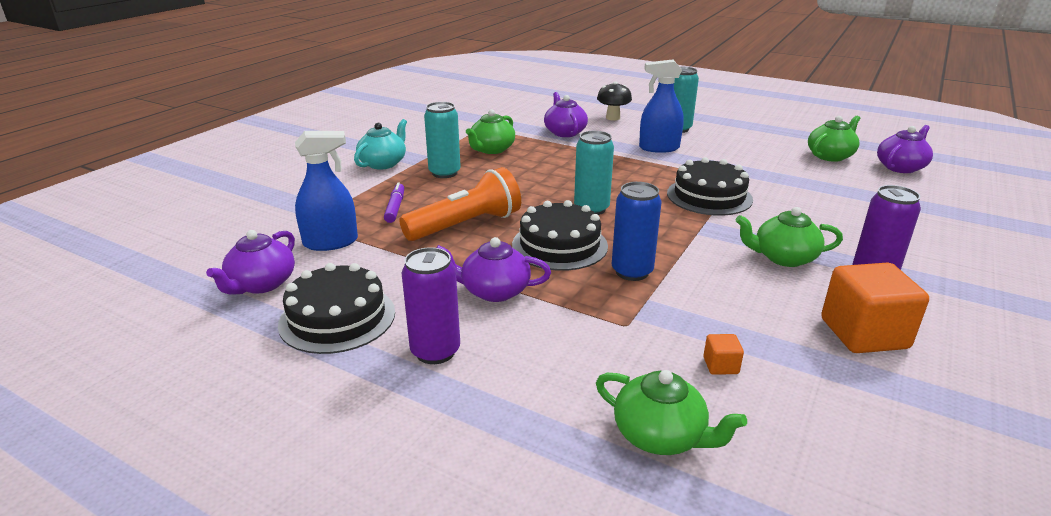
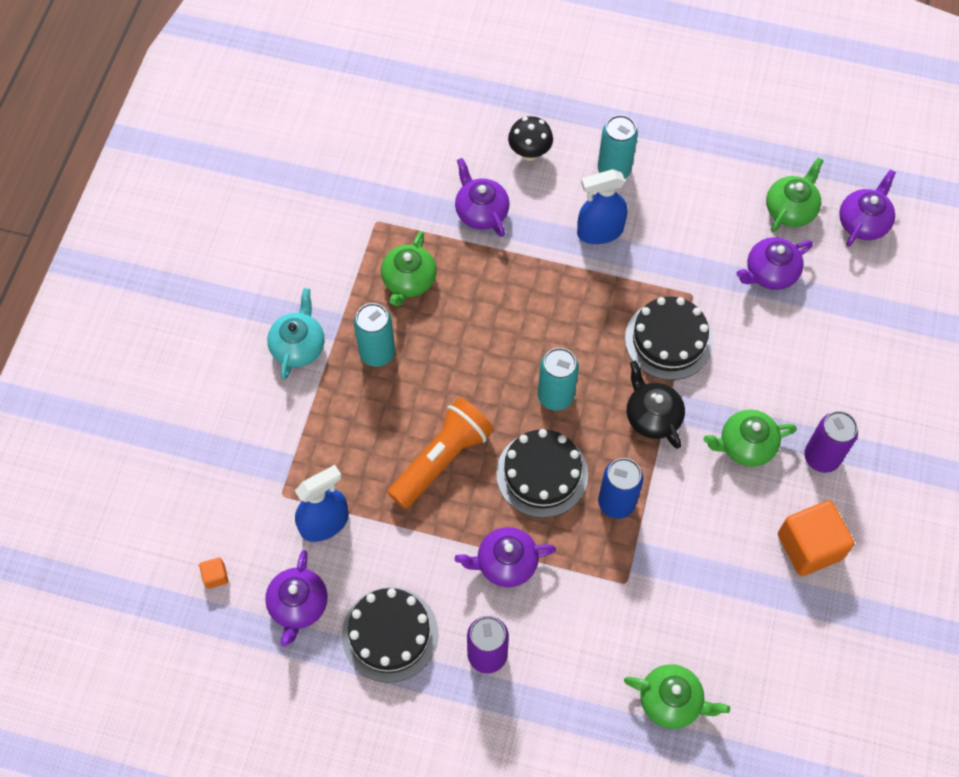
camera: 15 degrees left, 35 degrees up
(395, 208) = (356, 442): purple marker -> none
(684, 230) = (652, 416): none -> black teapot
(720, 365) = (704, 615): orange cube -> orange cube (215, 576)
(811, 178) = (770, 273): none -> purple teapot

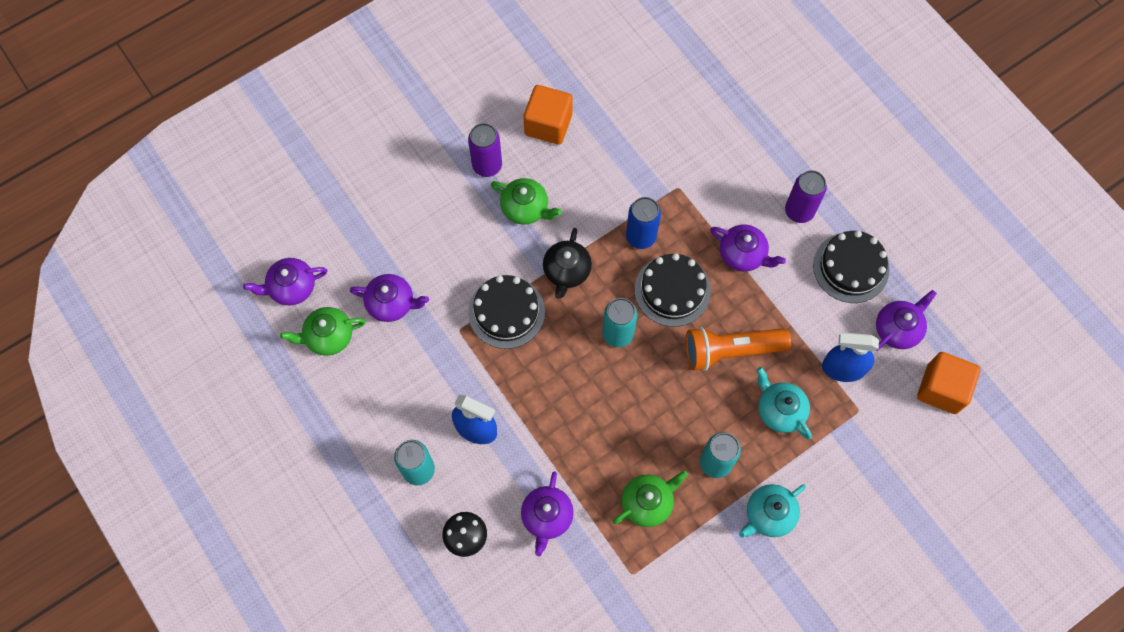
camera: 140 degrees left, 5 degrees up
(215, 576) = (941, 389): orange cube -> orange cube, size x2.32
(355, 440) = (780, 410): none -> turquoise teapot
(671, 701) = (710, 108): green teapot -> none

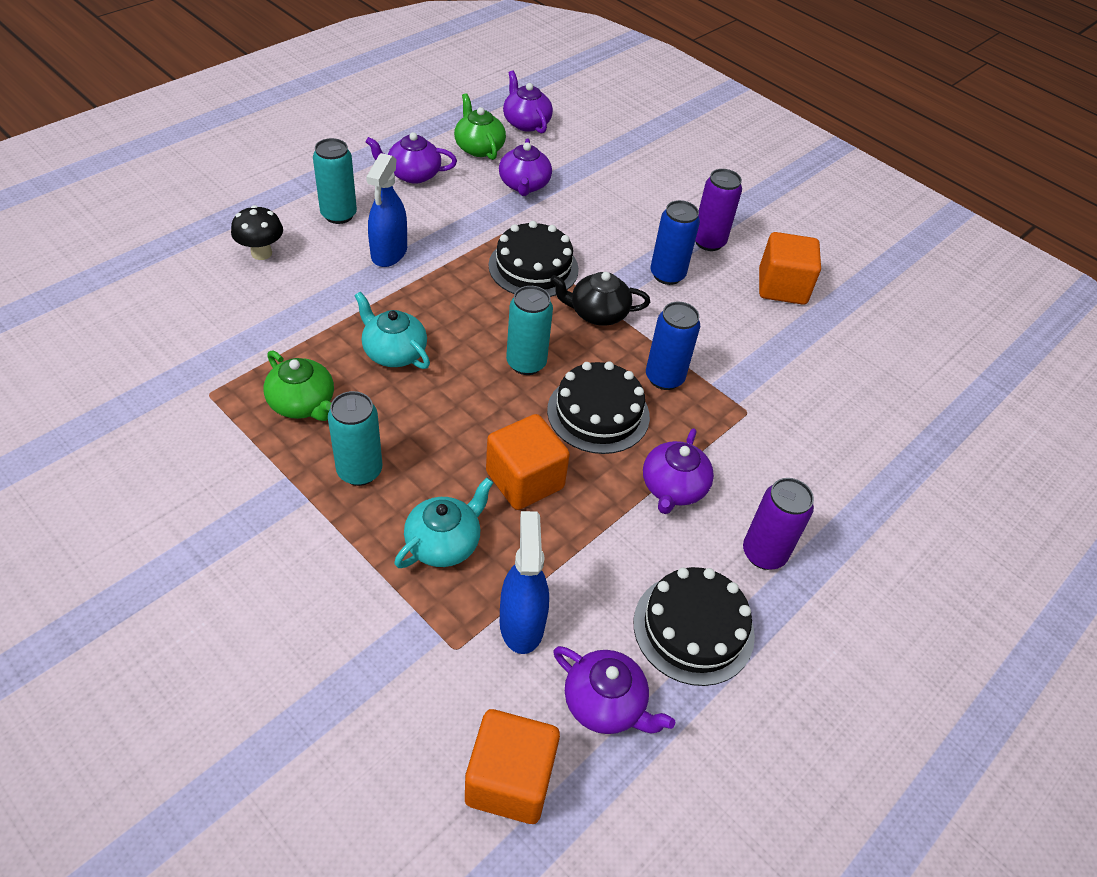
camera: 75 degrees right, 20 degrees down
(525, 208) = (667, 275): green teapot -> blue can
(547, 517) = (285, 314): purple teapot -> purple teapot (413, 174)
(730, 351) = (525, 480): orange flashlight -> orange cube
(769, 514) = (285, 536): turquoise teapot -> turquoise teapot (394, 352)

